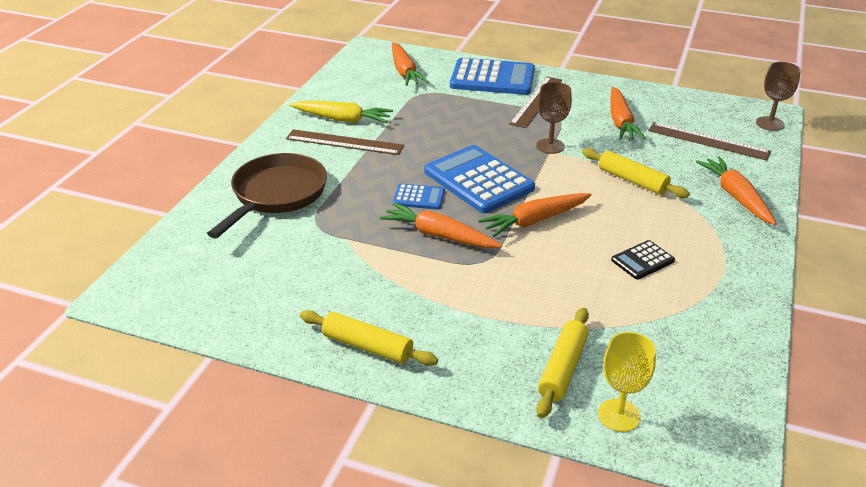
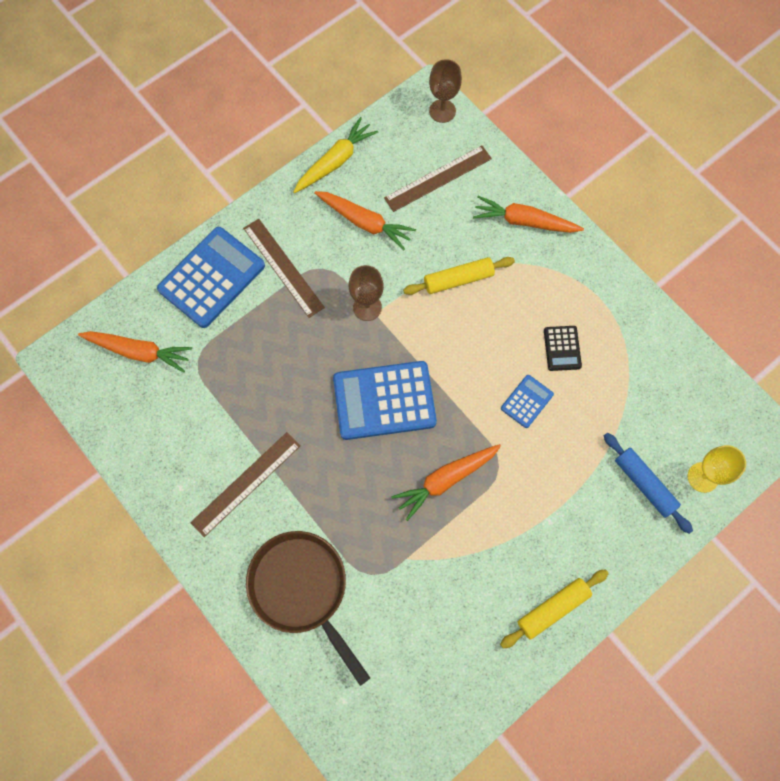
camera: 60 degrees left, 35 degrees up
(342, 119) = (200, 464): yellow carrot -> yellow carrot (335, 161)
(419, 197) = (381, 466): blue calculator -> blue calculator (527, 401)
(535, 221) = (469, 392): orange carrot -> none
(562, 369) = (644, 484): yellow rolling pin -> blue rolling pin

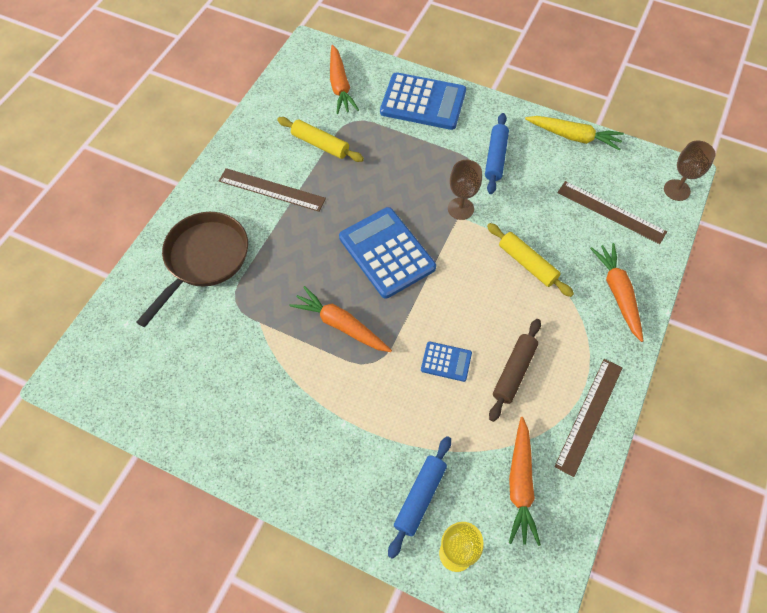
camera: 65 degrees right, 10 degrees down
(283, 267) = (459, 141): brown ruler -> brown ruler (589, 415)
(323, 244) = (495, 158): none -> blue rolling pin
(365, 222) = (534, 177): orange carrot -> orange carrot (520, 484)
(553, 609) = (263, 457): yellow rolling pin -> yellow rolling pin (320, 144)
(562, 348) = (514, 372): black calculator -> brown rolling pin

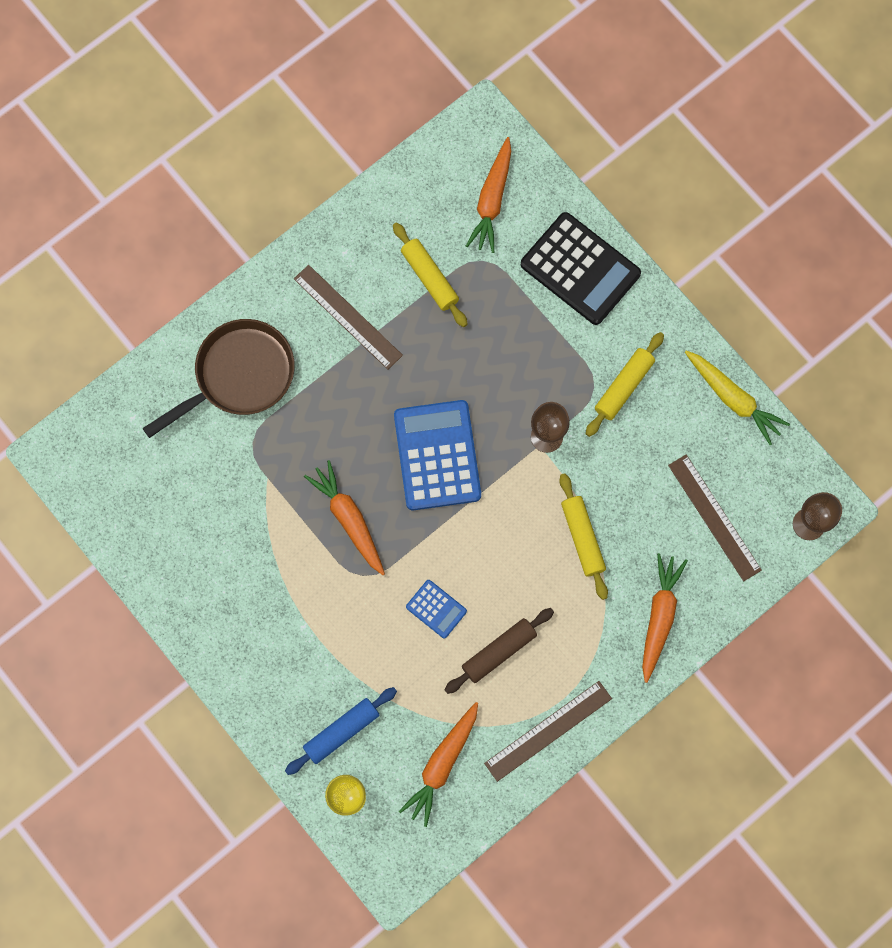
camera: 25 degrees right, 15 degrees up
(423, 102) = (580, 269): blue calculator -> black calculator
(495, 158) = (623, 387): blue rolling pin -> yellow rolling pin

